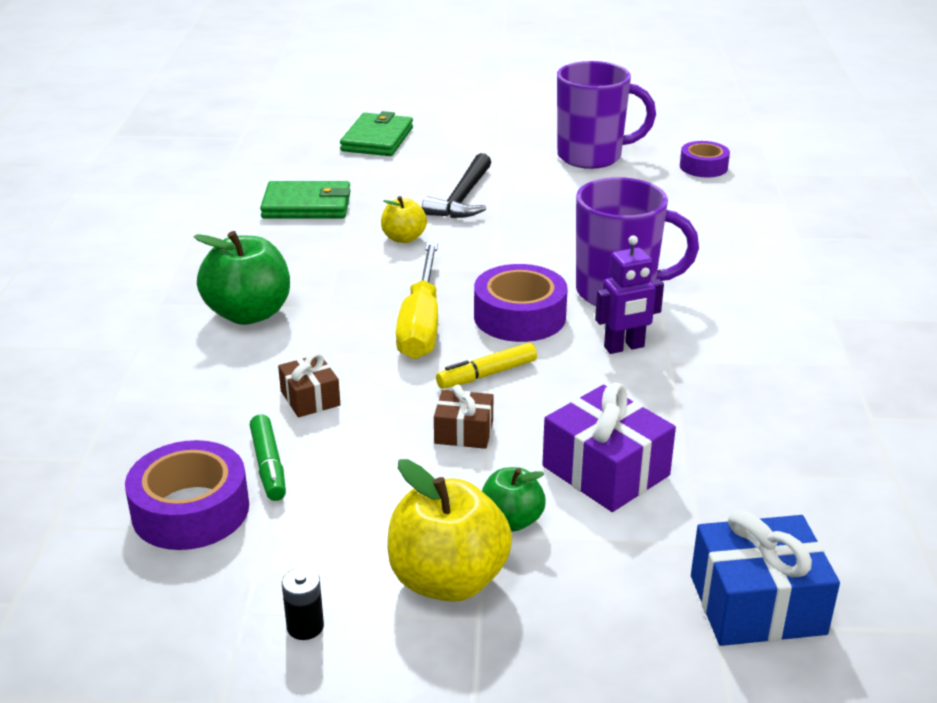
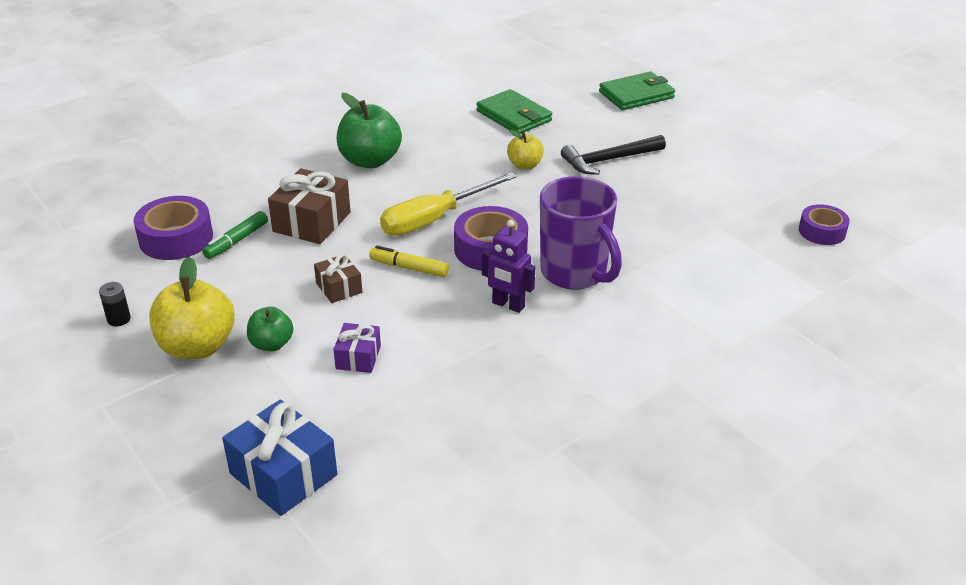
camera: 50 degrees right, 5 degrees up
(310, 398) = (312, 222): brown gift -> brown gift, size x1.75
(592, 157) = (753, 179): purple mug -> none
(605, 471) = (358, 357): purple gift -> purple gift, size x0.57

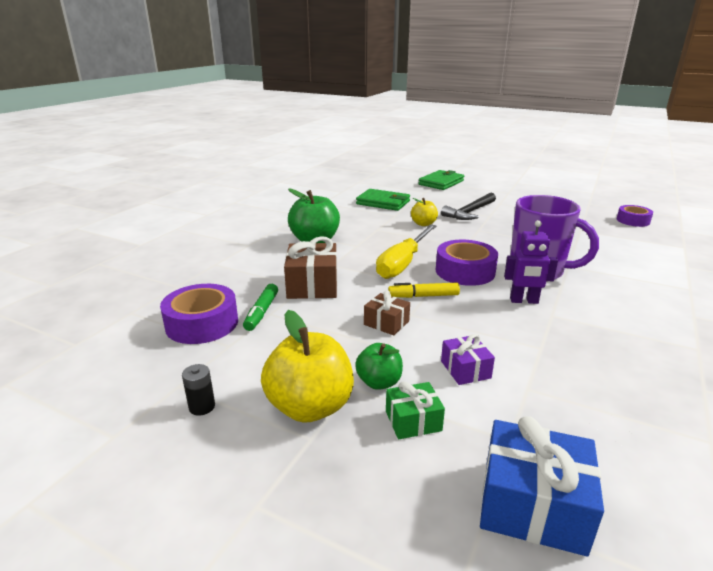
camera: 25 degrees left, 10 degrees down
(264, 385) = (413, 421): none -> green gift

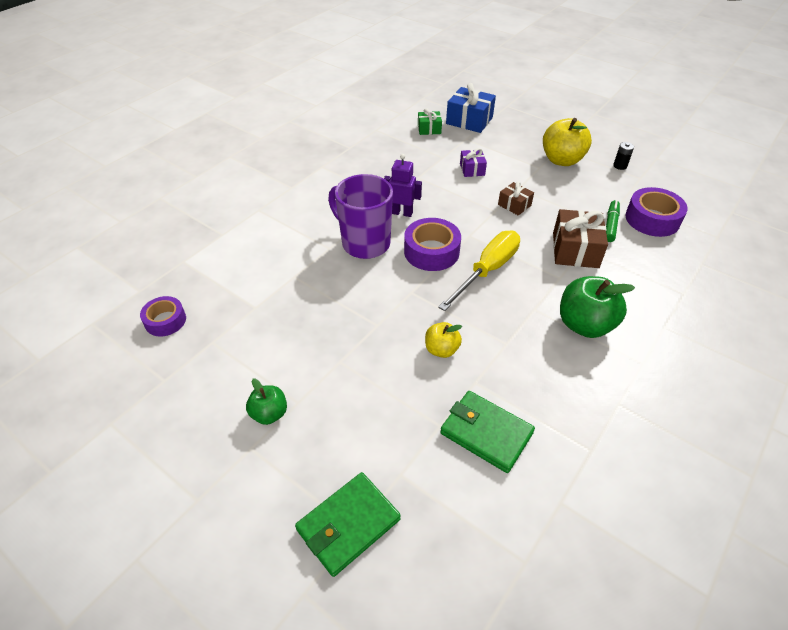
camera: 170 degrees left, 20 degrees up
(379, 382) = (524, 168): green apple -> green apple (269, 414)
(413, 421) = (509, 149): green gift -> green gift (429, 129)
(423, 296) = (480, 226): yellow marker -> none
(469, 212) = (362, 376): black hammer -> none

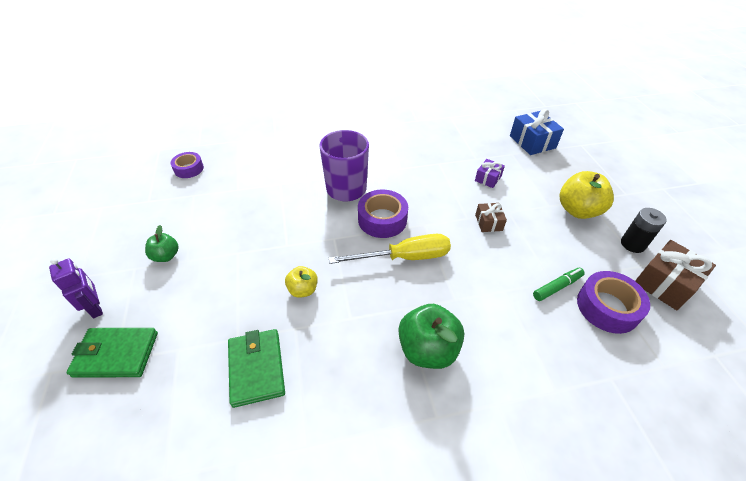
camera: 40 degrees right, 0 degrees up
(402, 213) = (396, 181): purple robot -> purple robot (96, 308)
(429, 129) = (491, 134): green gift -> none
(575, 250) = (496, 287): brown gift -> brown gift (665, 283)
(620, 166) = (632, 244): black battery -> black battery, size x1.59

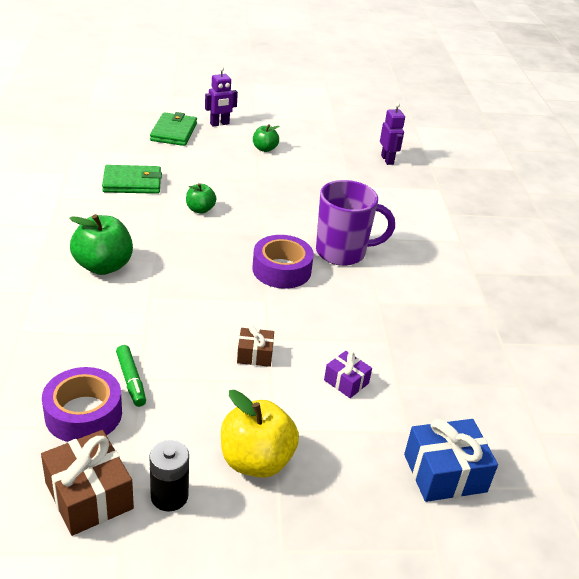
camera: 95 degrees right, 10 degrees down
(189, 169) = (387, 160): purple tape -> purple robot
(303, 290) = (200, 209): yellow apple -> green apple
(404, 257) = (219, 274): yellow screwdriver -> none

